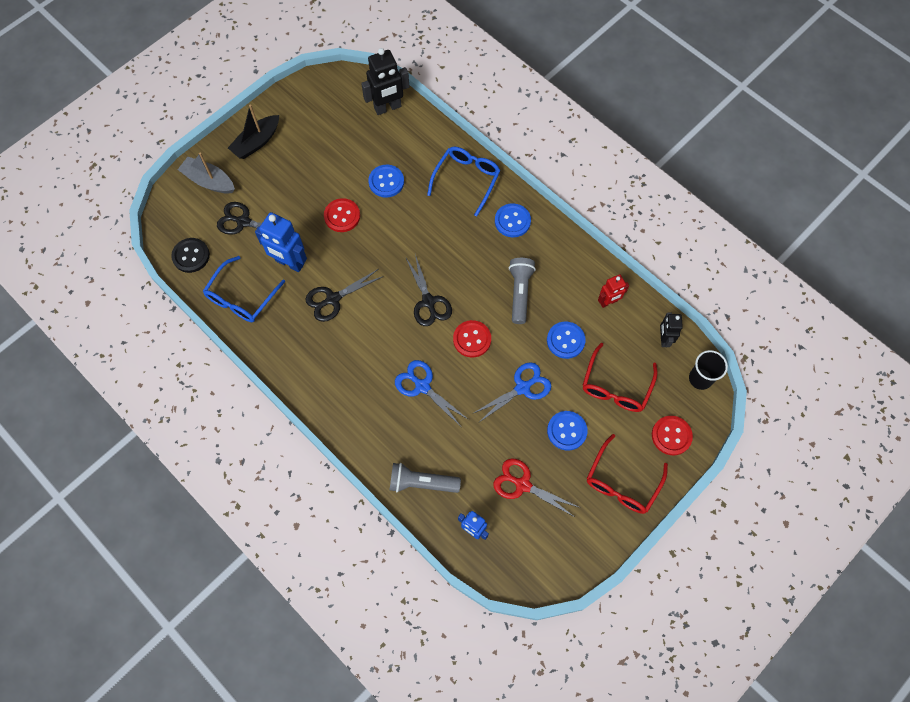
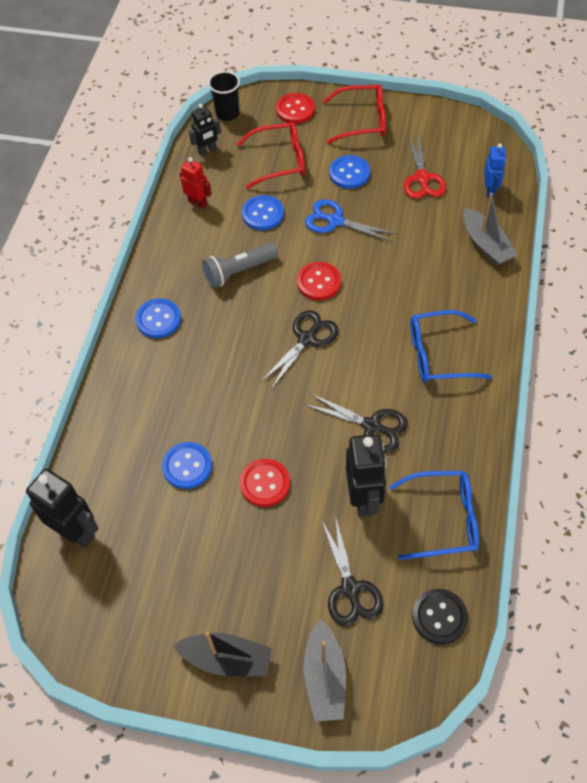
camera: 120 degrees left, 10 degrees down
(289, 263) = (364, 498): blue robot -> black robot
(421, 482) = (486, 244): grey flashlight -> grey boat
(422, 386) = (398, 294): blue scissors -> none
(466, 180) = (132, 388): blue glasses -> blue glasses (439, 354)

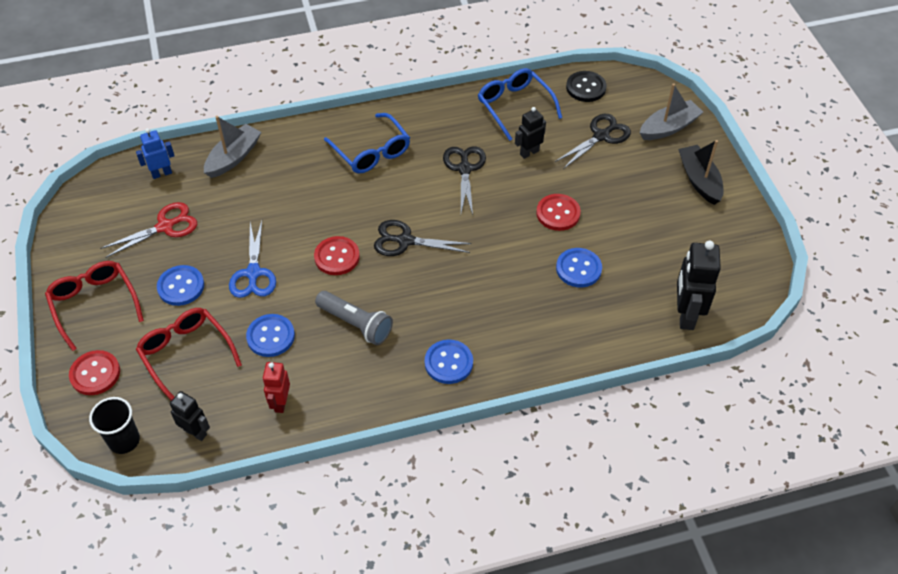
camera: 120 degrees left, 5 degrees down
(364, 498) = (529, 152): black robot -> black robot, size x0.60

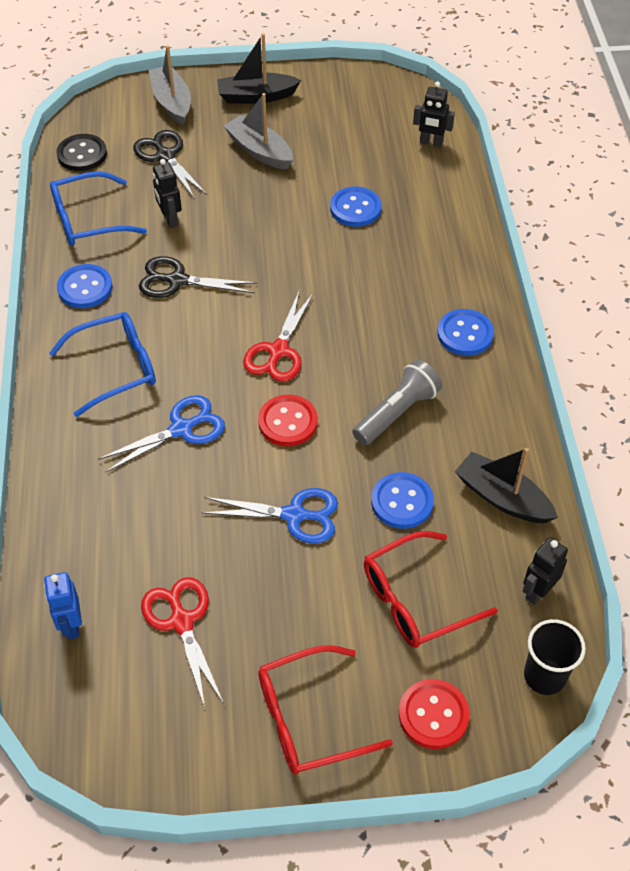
camera: 80 degrees left, 0 degrees up
(181, 286) = (299, 603): blue button -> blue button (85, 288)
(233, 157) = (70, 528): grey boat -> grey boat (259, 151)
(280, 403) = (502, 498): red robot -> black boat
(322, 198) = (181, 429): none -> blue scissors
(405, 241) = (278, 351): black scissors -> red scissors
(558, 213) = (272, 211): red button -> none
(685, 315) = (431, 143): black robot -> black robot, size x0.60

